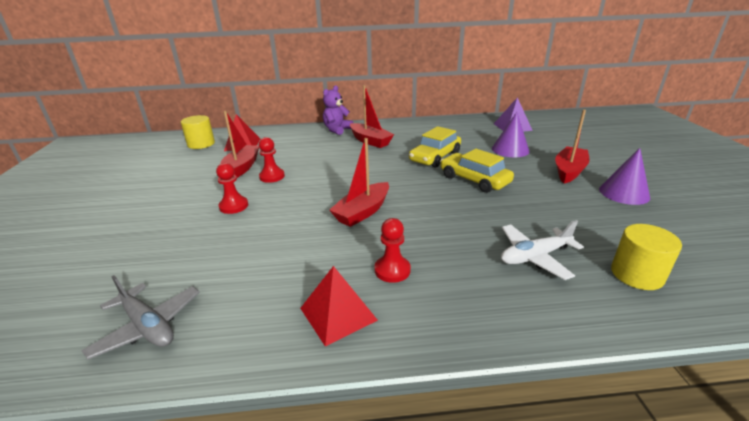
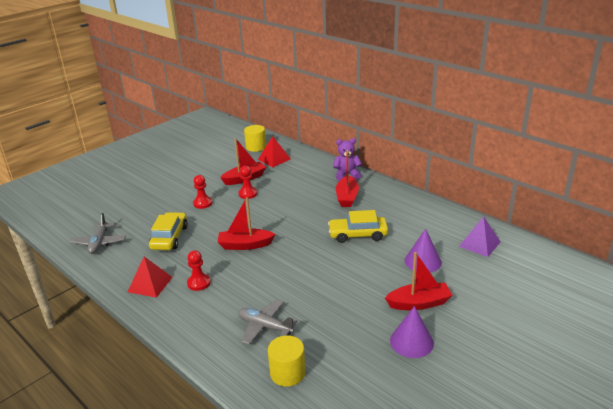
camera: 50 degrees right, 0 degrees up
(474, 180) = (342, 266): yellow car -> yellow car (169, 237)
(534, 257) = (265, 326): white plane -> grey plane

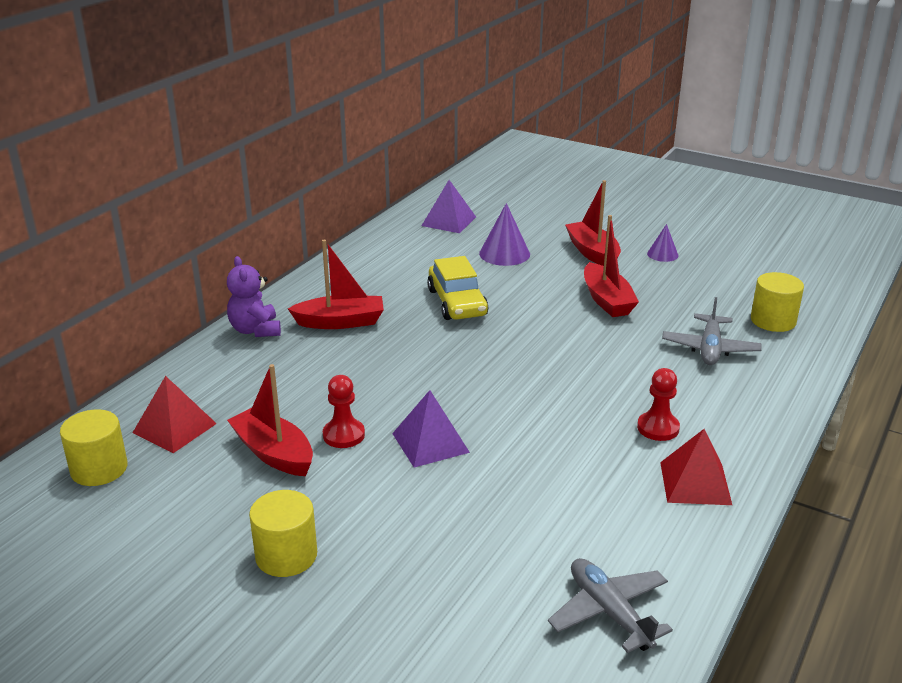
camera: 105 degrees left, 0 degrees up
(99, 243) = (609, 612): grey plane -> grey plane turned 105 degrees counterclockwise
(169, 237) = (543, 502): yellow car -> none
(183, 180) = (286, 555): none -> yellow cylinder
(202, 203) = (396, 491): red pawn -> none
(229, 214) = (430, 442): none -> purple pyramid
(245, 245) = (529, 402): red boat -> red boat (607, 300)
(411, 341) = (662, 254): purple cone -> purple cone, size x0.61

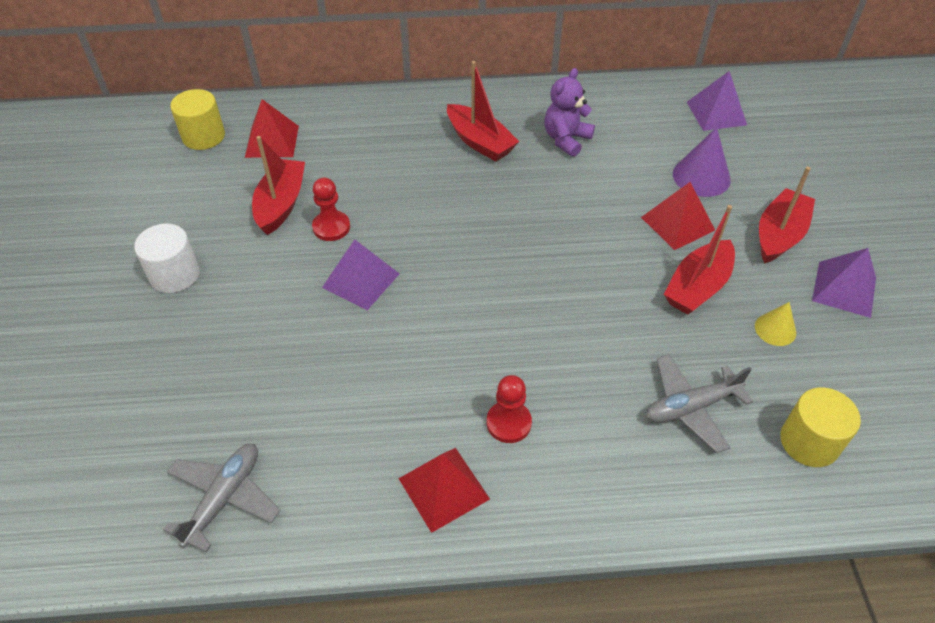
camera: 55 degrees right, 20 degrees up
(255, 330) = (424, 106): purple teddy bear -> purple teddy bear (566, 139)
(286, 555) = (175, 274): yellow cylinder -> white cylinder
(457, 302) = (581, 190): yellow car -> none
(539, 281) = (677, 223): none -> red pyramid
(662, 254) = (844, 289): purple cone -> purple pyramid
(672, 291) = (775, 329): none -> yellow cone

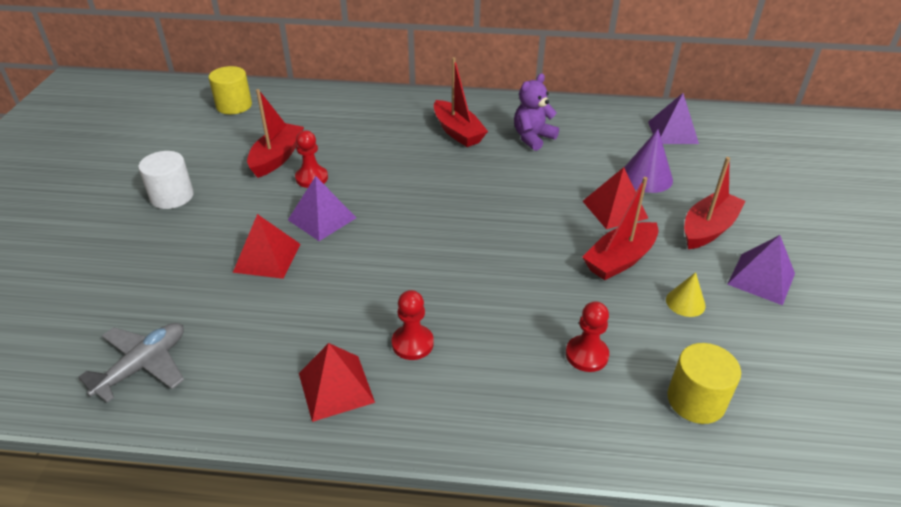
camera: 10 degrees right, 10 degrees down
(272, 141) = (286, 114): red pyramid -> red pyramid (267, 257)
(691, 407) = (586, 355): grey plane -> red pawn

